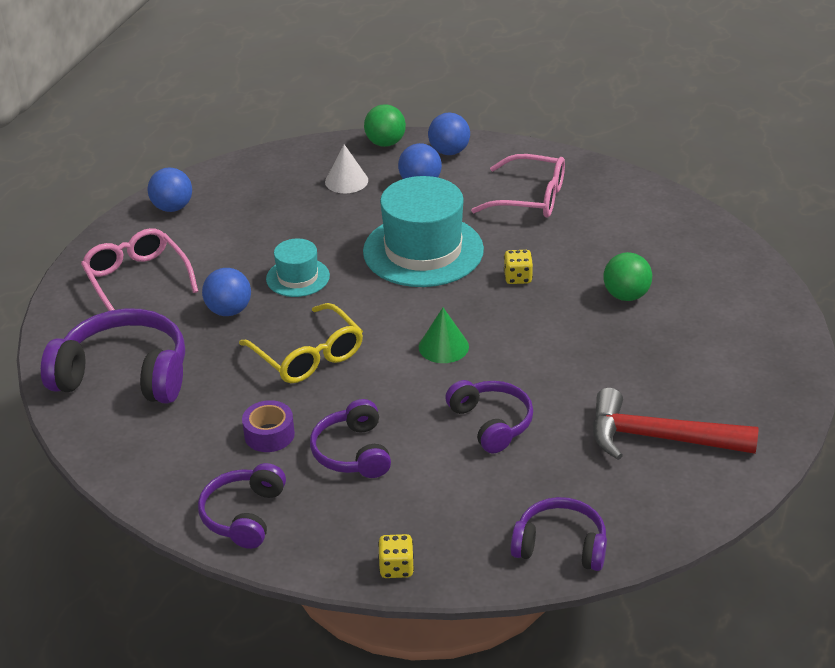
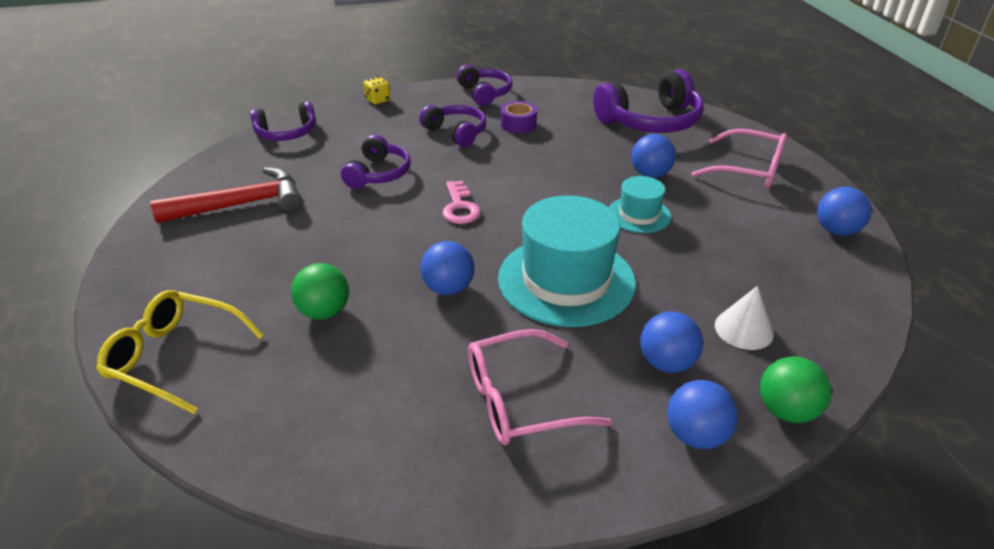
camera: 145 degrees right, 0 degrees up
(308, 356) = (552, 168): yellow glasses -> yellow glasses (175, 357)
(443, 346) = (460, 207): green cone -> pink key
(491, 423) = (378, 174): purple headphones -> purple headphones turned 105 degrees counterclockwise
(518, 278) = (448, 288): yellow dice -> blue ball

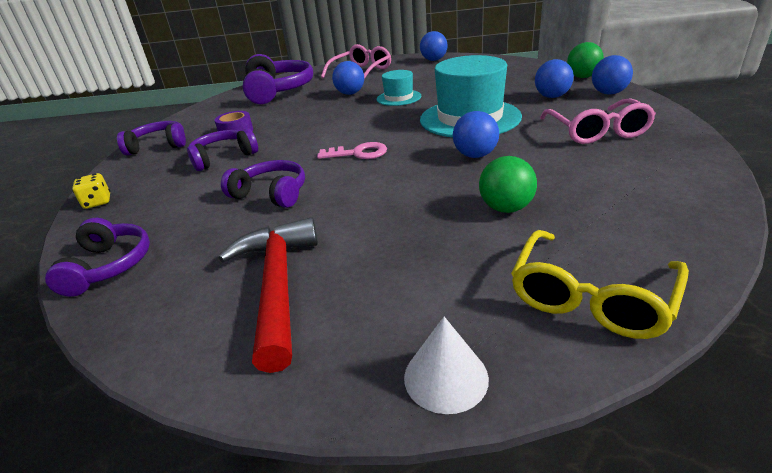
camera: 75 degrees left, 5 degrees down
(743, 329) = (520, 81): white cone -> white cone (445, 377)

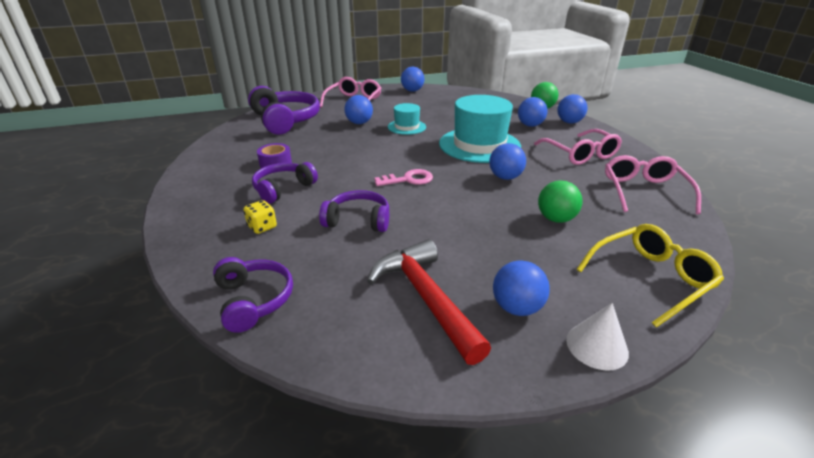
camera: 20 degrees left, 0 degrees up
(97, 202) = (185, 241): yellow dice -> yellow dice (262, 227)
(158, 146) = (202, 180): purple headphones -> none
(375, 311) = (516, 307): none -> blue ball
(590, 297) = (651, 278): yellow glasses -> yellow glasses turned 135 degrees counterclockwise
(660, 181) = (644, 191): none -> pink glasses

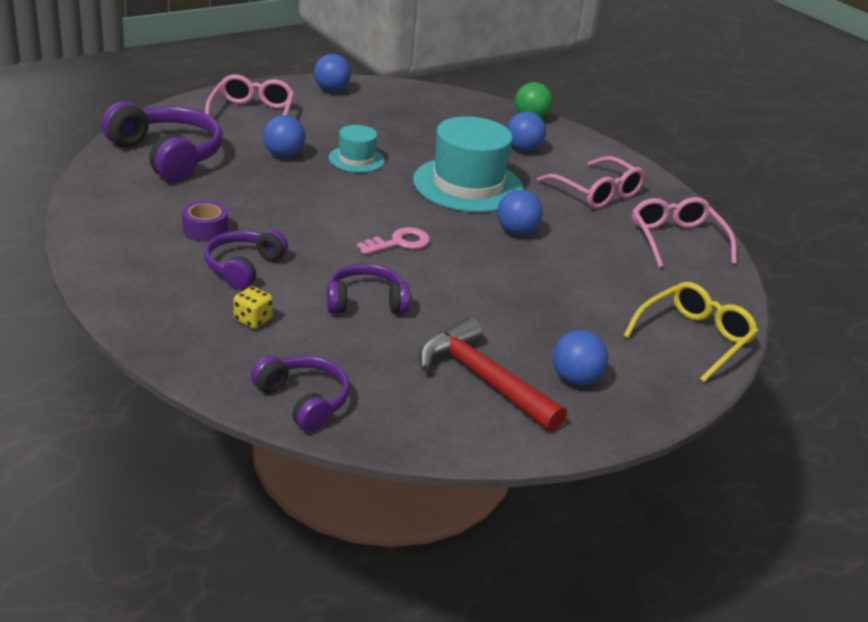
camera: 20 degrees left, 0 degrees up
(556, 219) = (589, 282): green ball -> none
(569, 122) = (572, 142): blue ball -> none
(597, 346) = (655, 404): white cone -> none

